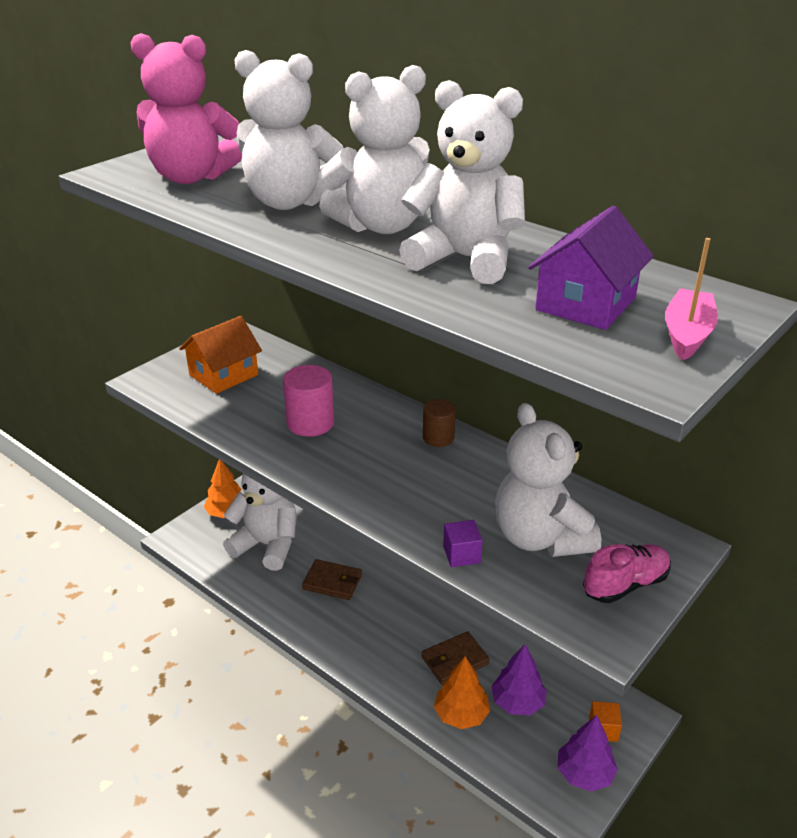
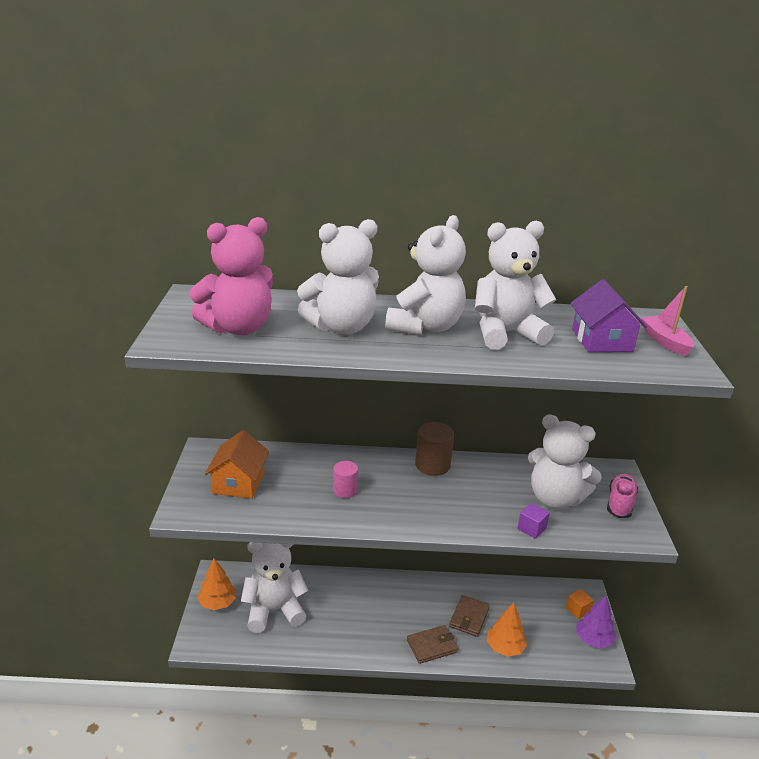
camera: 40 degrees left, 5 degrees down
(310, 423) = (345, 490): pink cylinder -> pink cylinder, size x0.65
(332, 582) = (346, 611): brown wallet -> brown wallet (432, 646)
(438, 438) = (432, 465): brown cylinder -> brown cylinder, size x1.53
(517, 702) = (525, 621): purple tree -> none

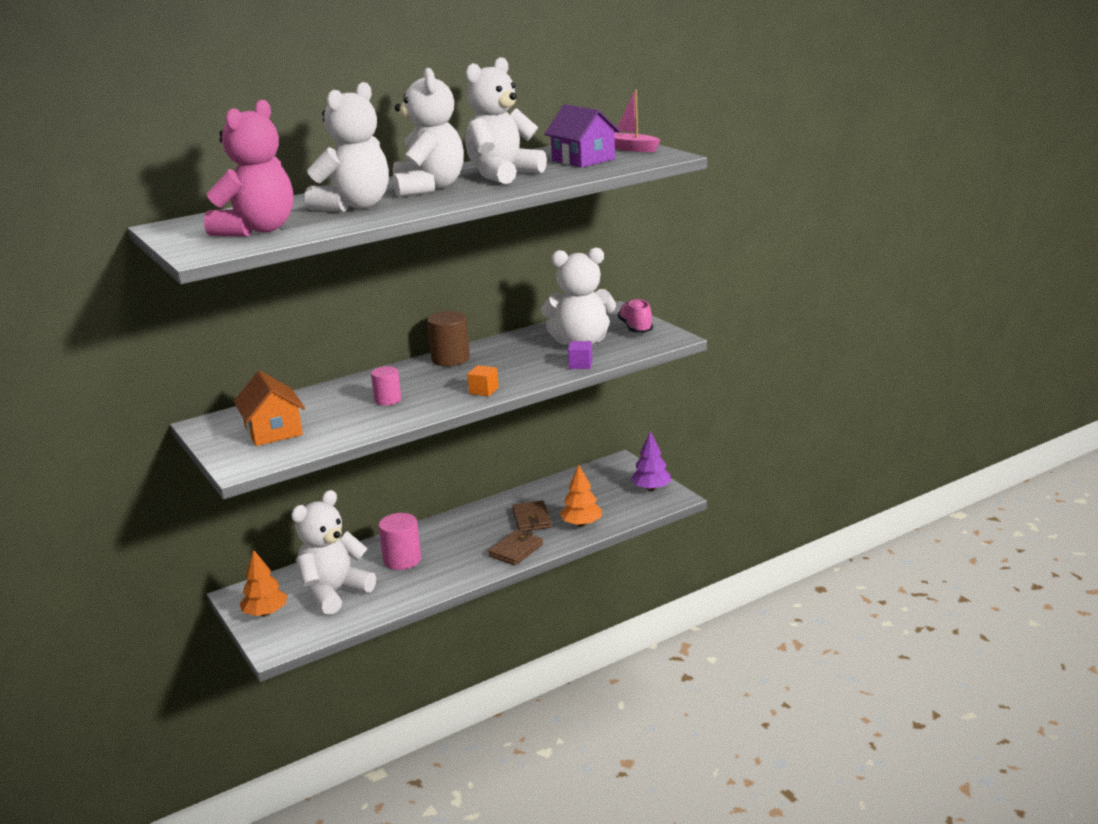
camera: 30 degrees left, 5 degrees down
(343, 605) = (402, 560): none -> pink cylinder
(578, 610) = (622, 476): orange cube -> orange cube (483, 391)

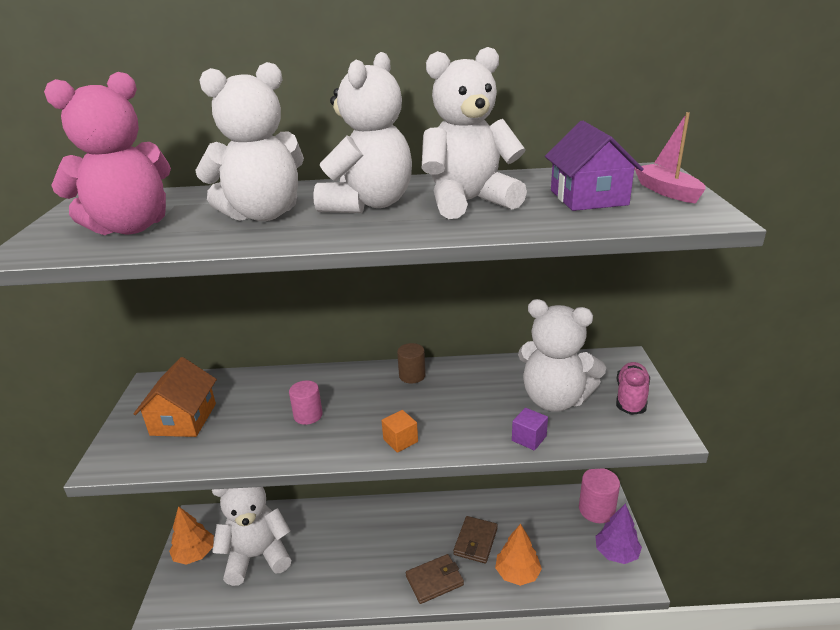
camera: 30 degrees right, 5 degrees up
(402, 560) = (335, 541): pink cylinder -> pink cylinder (596, 510)
(450, 359) = (412, 376): brown cylinder -> brown cylinder, size x0.65

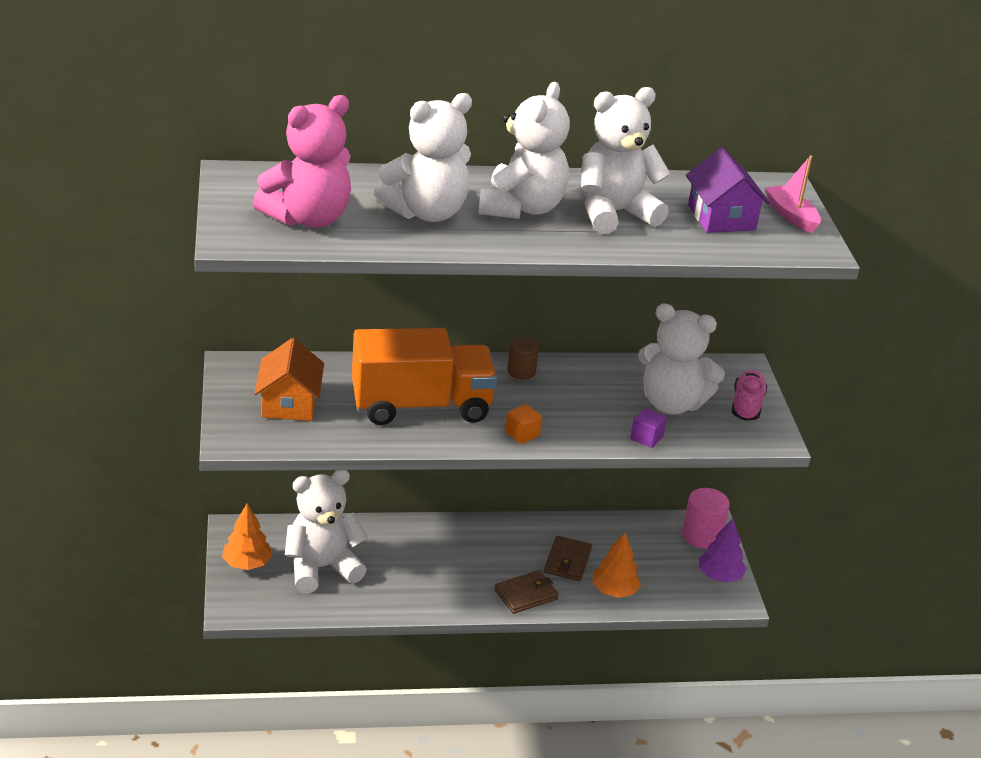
camera: 10 degrees left, 5 degrees up
(308, 415) = (421, 406): pink cylinder -> orange truck

